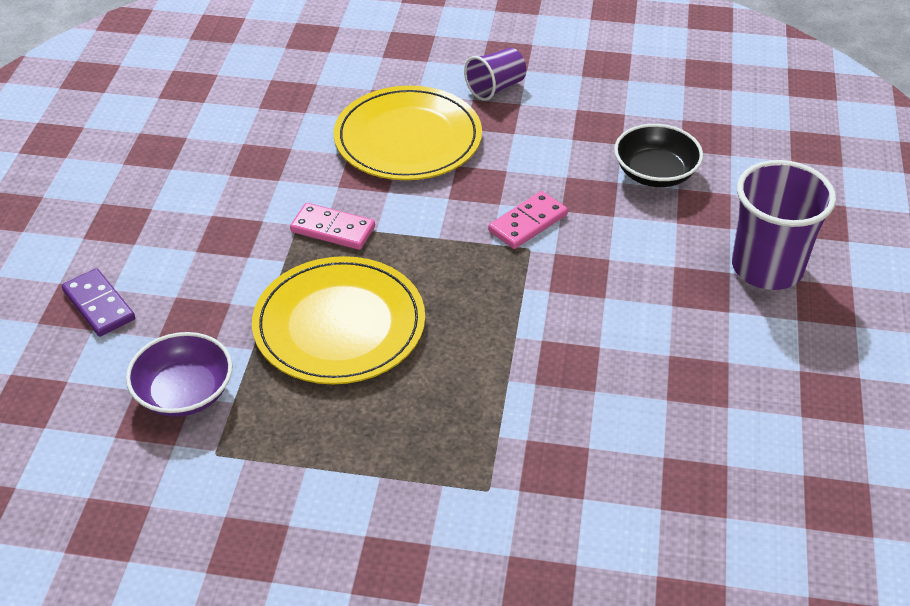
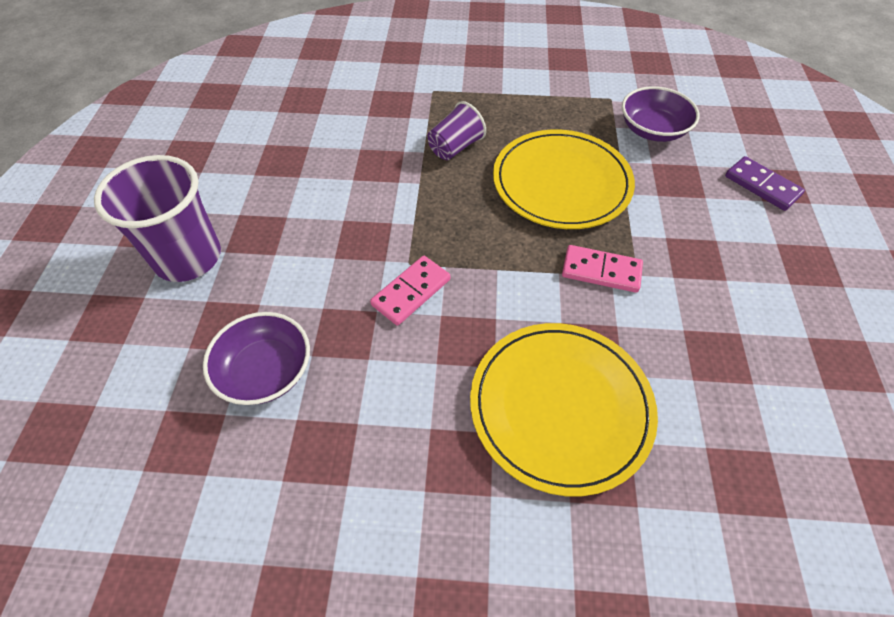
camera: 175 degrees right, 10 degrees up
(495, 88) = (461, 524): purple cup -> purple cup (455, 147)
(655, 173) = (265, 371): black bowl -> purple bowl

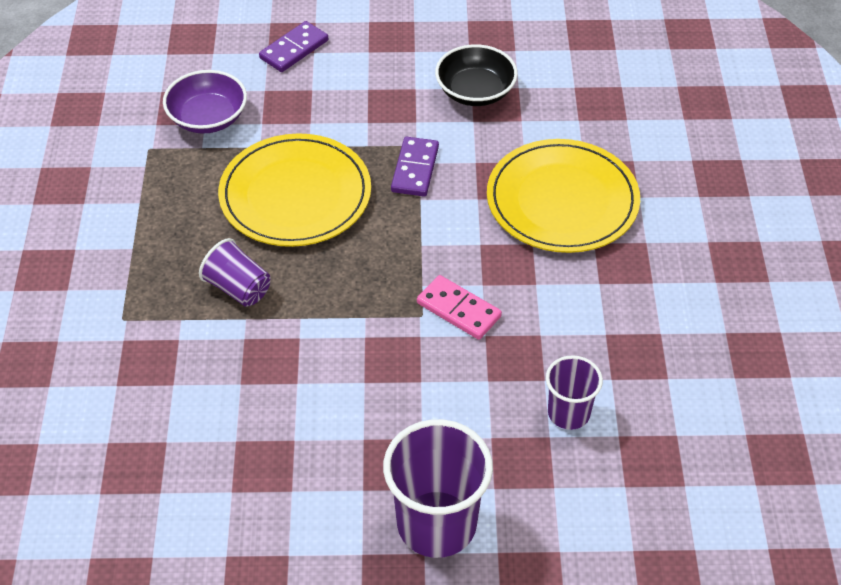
camera: 95 degrees left, 5 degrees down
(265, 371) = (568, 413): purple bowl -> purple cup
(601, 271) = (415, 169): pink domino -> purple domino
(734, 336) = (475, 91): none -> black bowl

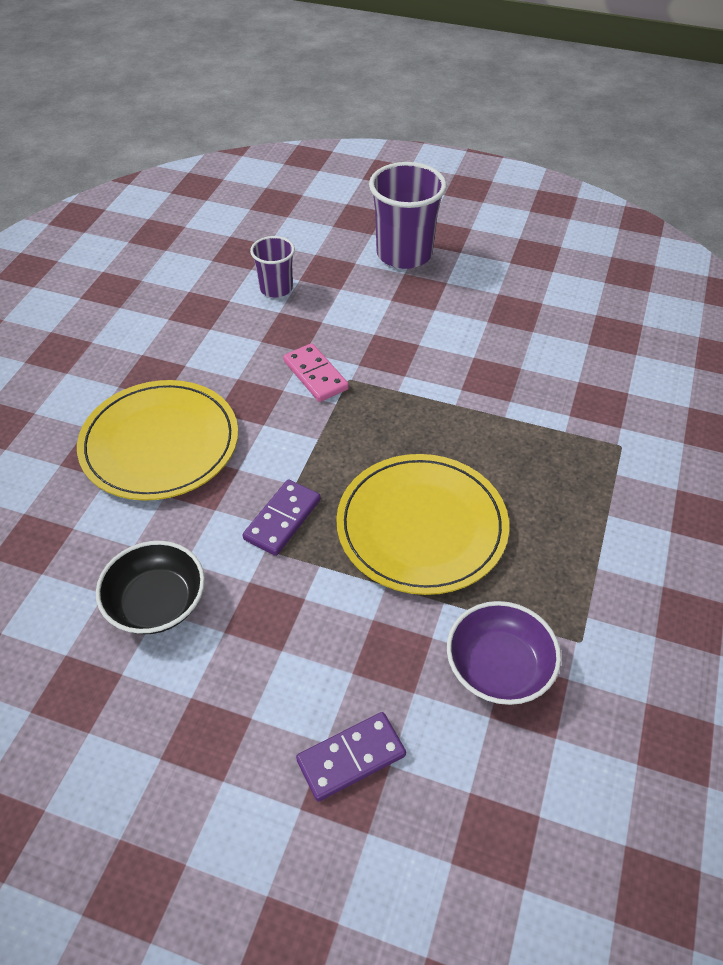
camera: 160 degrees left, 0 degrees up
(238, 288) = (506, 444): purple cup -> none

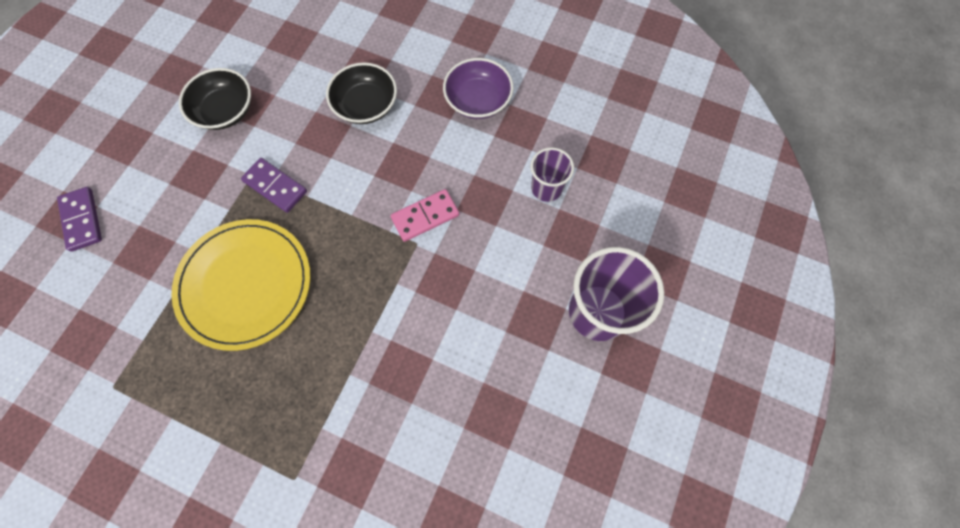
camera: 95 degrees right, 20 degrees up
(160, 443) = (366, 105): yellow plate -> black bowl
(499, 667) = (111, 322): purple bowl -> purple bowl (478, 100)

